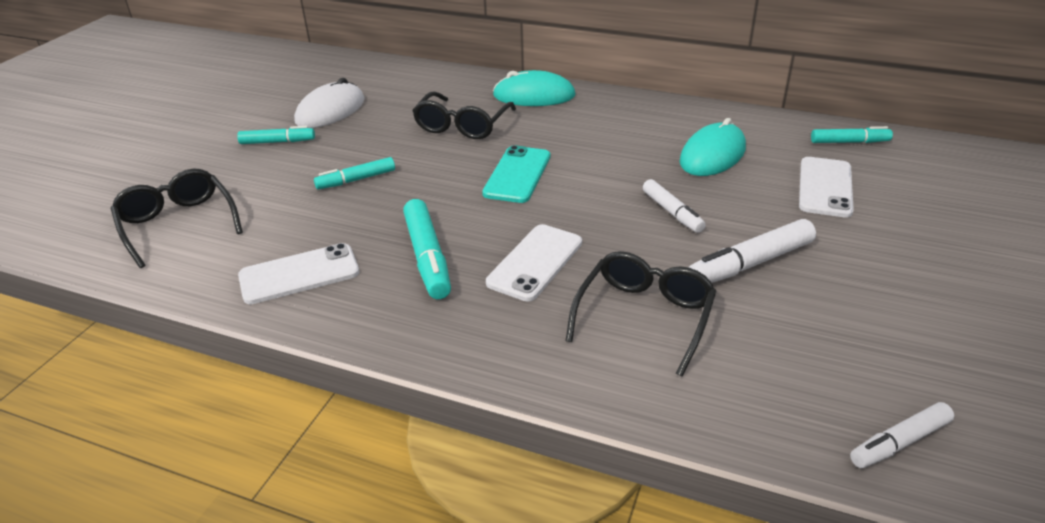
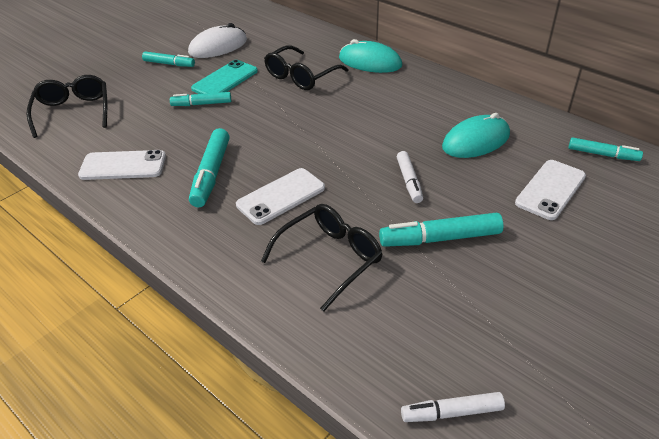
camera: 20 degrees right, 5 degrees up
(517, 175) = (314, 124): turquoise phone -> turquoise phone (225, 80)
(750, 263) = (440, 238): white marker -> turquoise marker

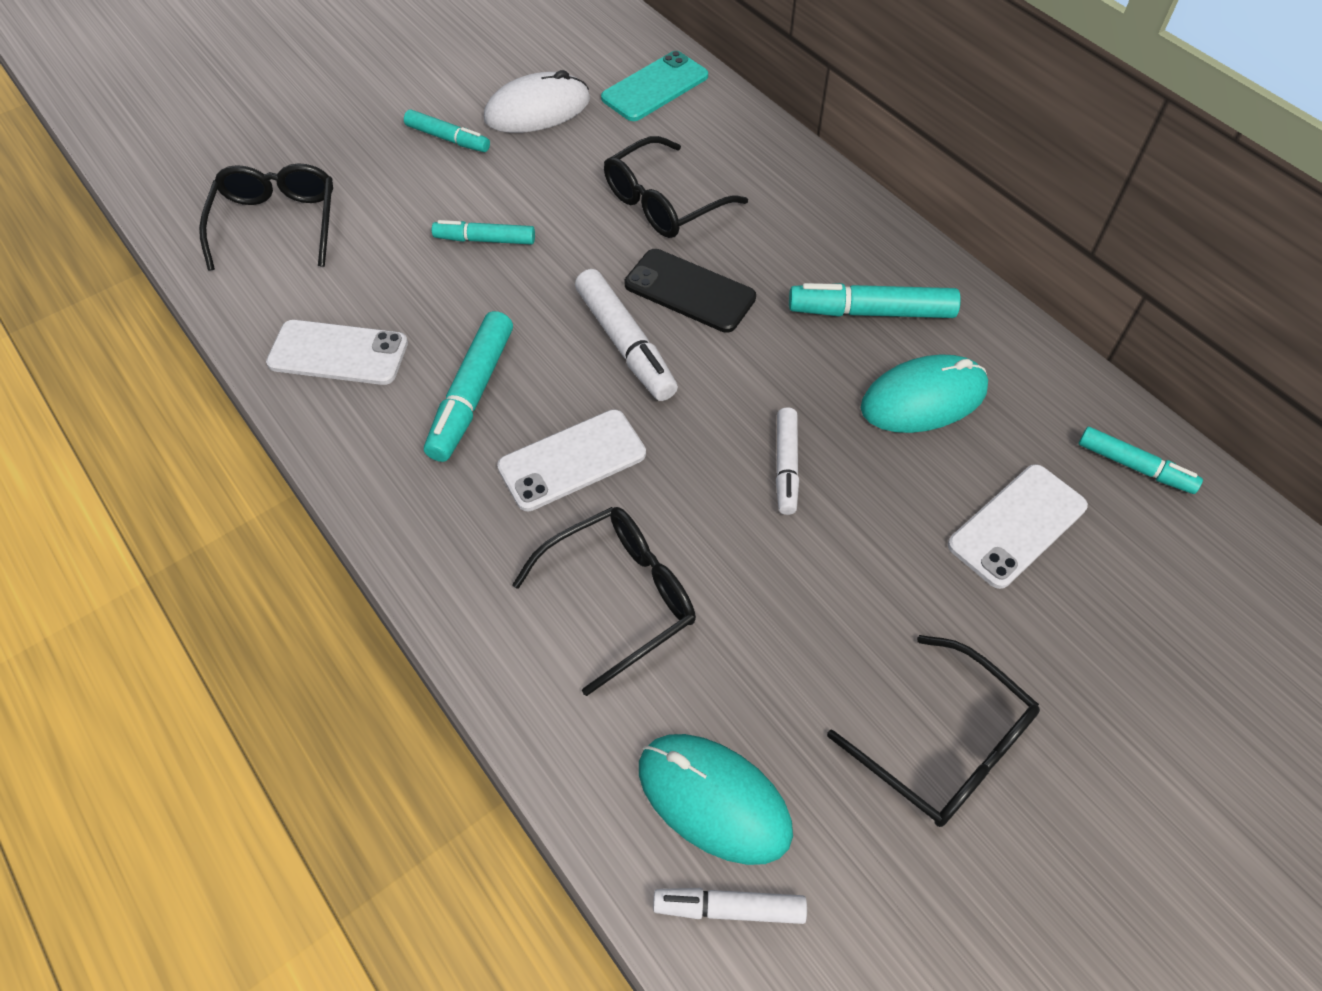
camera: 10 degrees right, 15 degrees up
(225, 80) = (534, 190): turquoise phone -> turquoise phone (655, 87)
(297, 139) = (625, 343): none -> white marker
(327, 112) = (689, 291): none -> black phone
(370, 62) = (791, 187): turquoise mouse -> turquoise mouse (714, 799)
(440, 238) = (804, 591): turquoise marker -> turquoise marker (871, 312)
(552, 301) = (944, 745): none -> black glasses

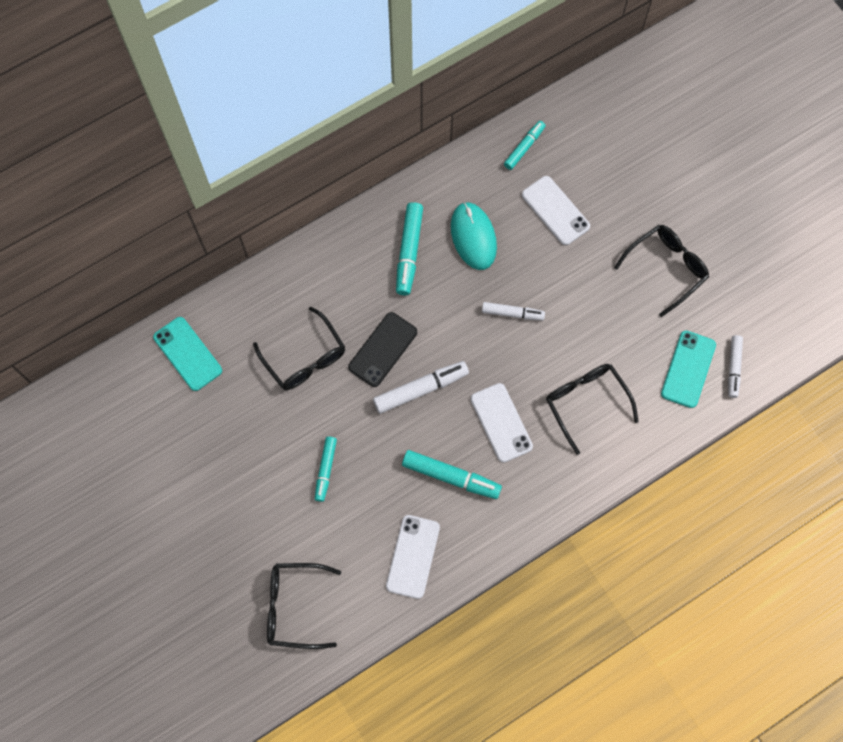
camera: 85 degrees left, 15 degrees up
(448, 138) = (223, 496): turquoise marker -> none
(537, 109) = (200, 434): white mouse -> none
(714, 799) = (688, 369): turquoise mouse -> turquoise phone

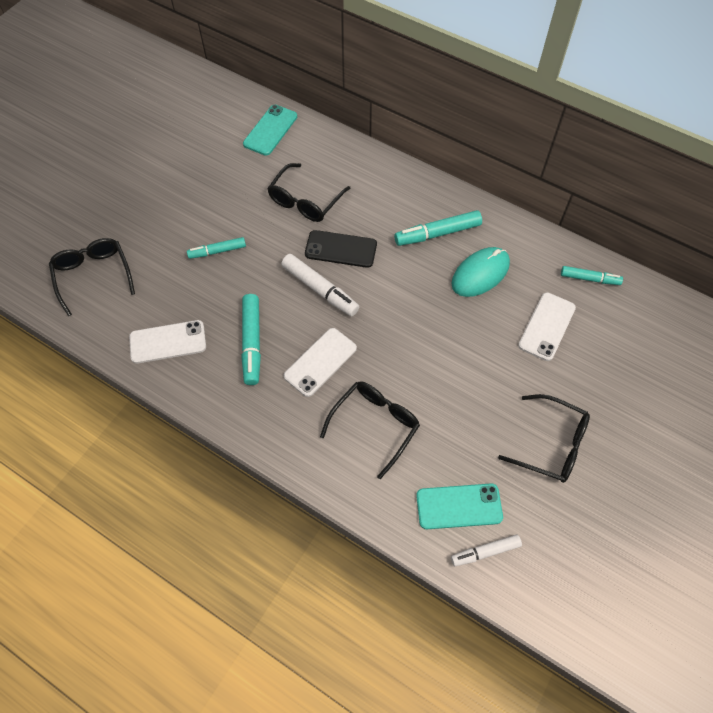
camera: 65 degrees right, 10 degrees down
(512, 313) = (427, 331): white marker -> none

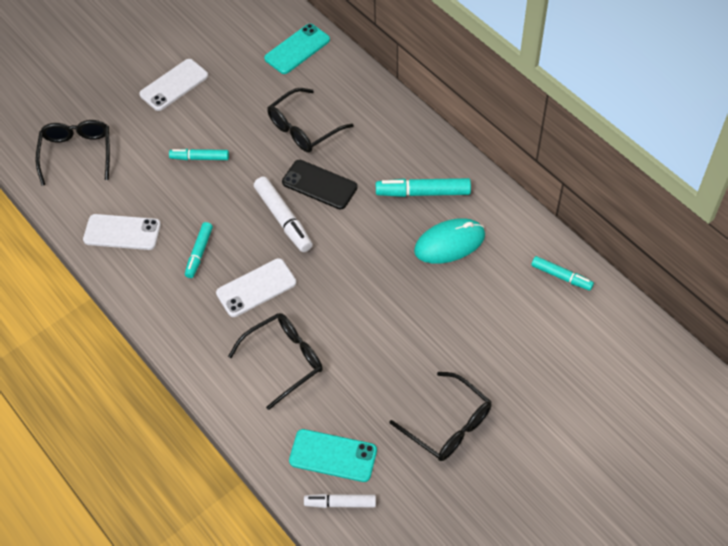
camera: 20 degrees right, 5 degrees down
(252, 342) = (199, 253): turquoise marker -> turquoise marker, size x0.64
(547, 326) = (494, 312): white phone -> white phone (174, 85)

